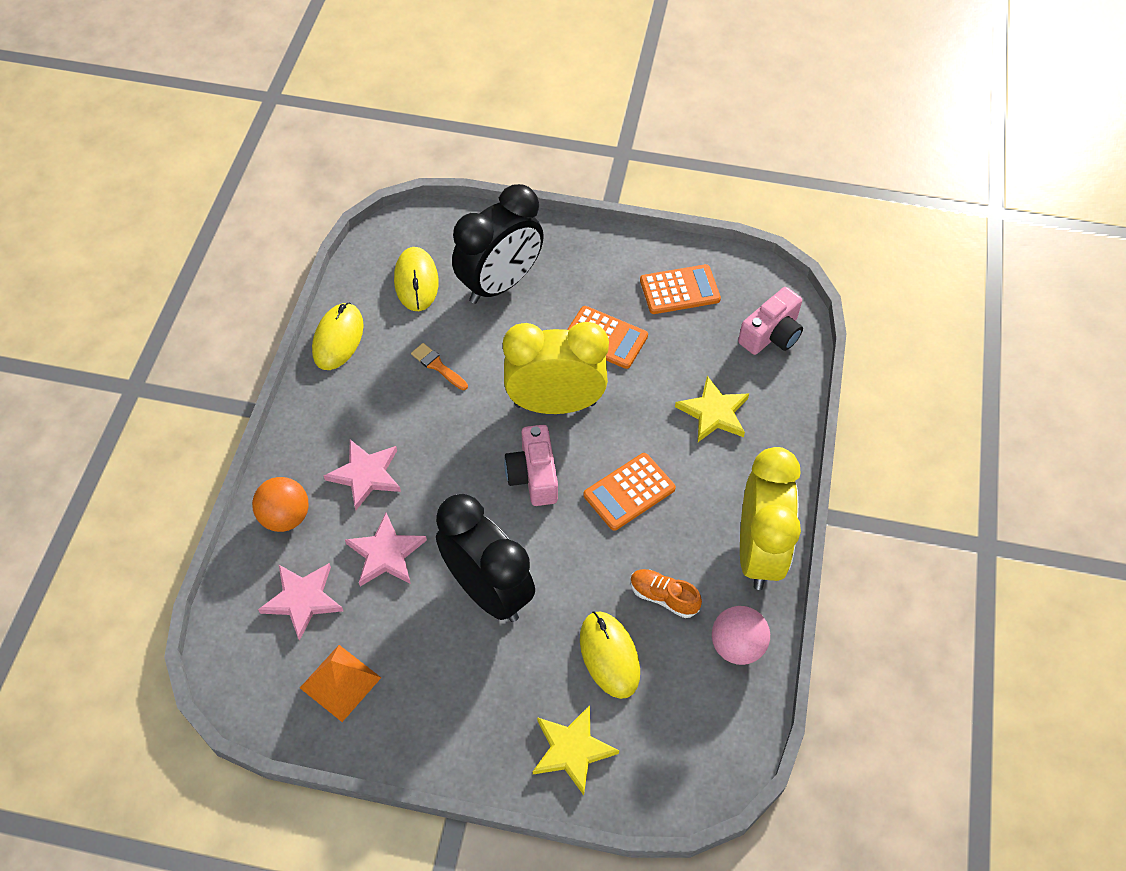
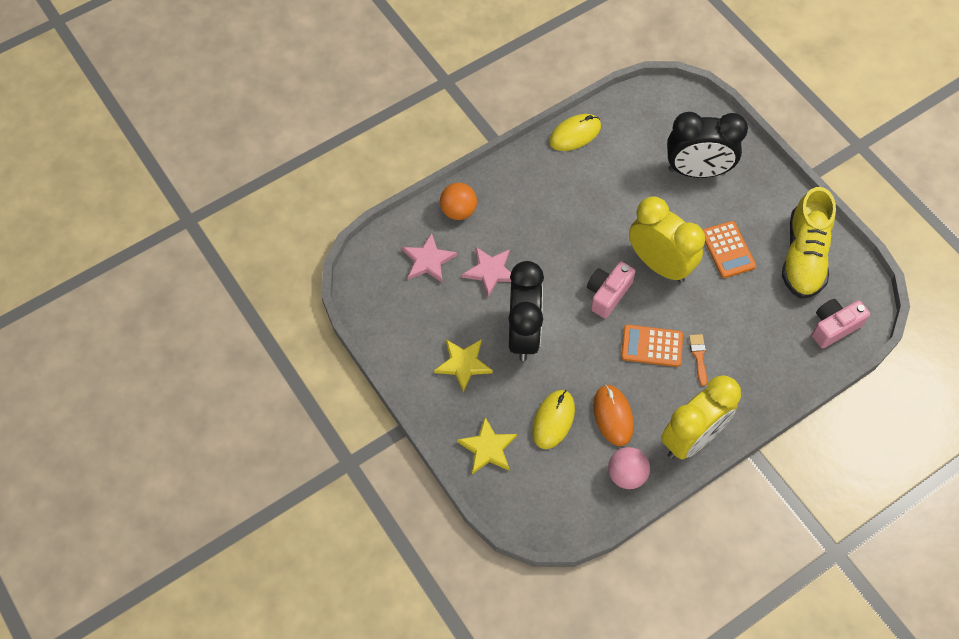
camera: 45 degrees right, 5 degrees up
(340, 682) = (408, 317): orange pyramid -> none
(366, 475) = (519, 221): pink star -> none
(416, 281) = (650, 133): yellow mouse -> none
(437, 366) = (614, 191): orange brush -> orange brush (698, 356)
(663, 597) = (613, 416): orange shoe -> orange mouse
(679, 290) = (803, 257): orange calculator -> yellow shoe
(714, 413) = (748, 343): yellow star -> yellow star (463, 364)
(771, 334) = (833, 327): pink camera -> pink camera turned 150 degrees clockwise

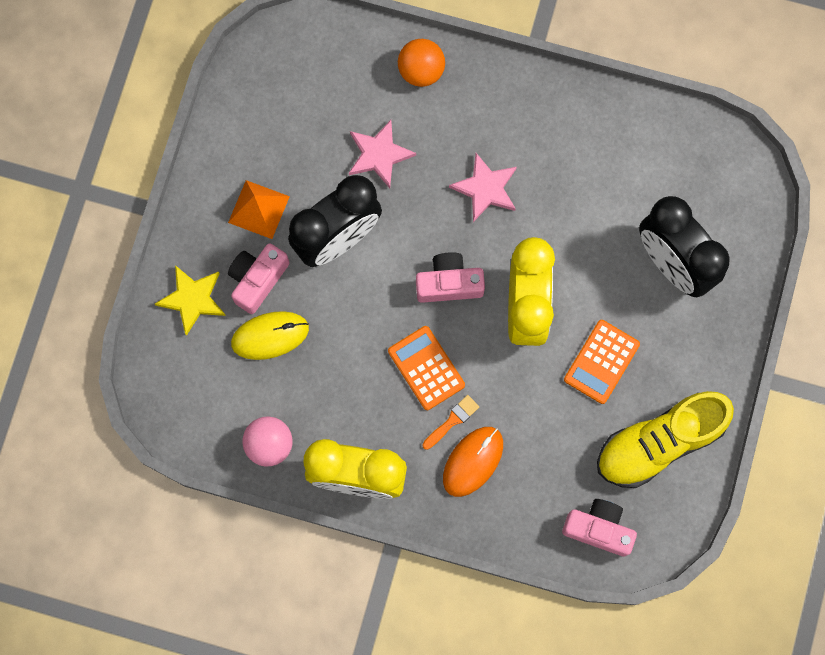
camera: 50 degrees right, 15 degrees up
(428, 260) = (341, 88): pink star -> pink star (485, 188)
(463, 364) = (259, 209): yellow star -> orange pyramid
(509, 399) = (257, 279): none -> pink camera
(575, 134) = (611, 109): yellow mouse -> none
(613, 416) = (320, 387): orange mouse -> orange mouse (473, 461)

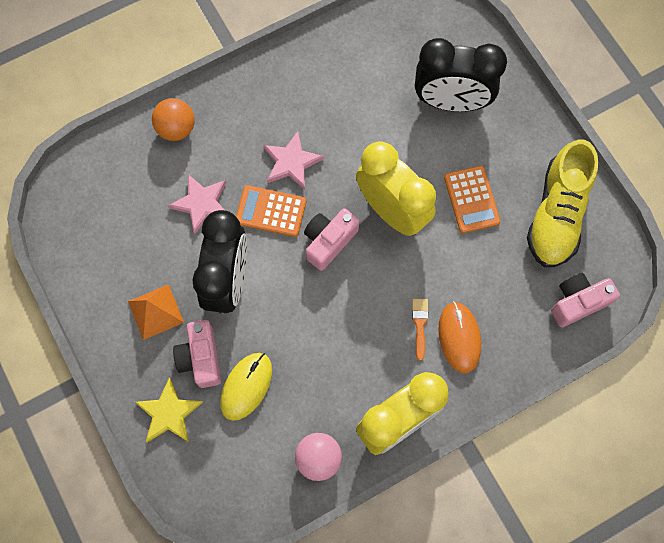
camera: 45 degrees left, 5 degrees down
(426, 368) = (369, 307): orange calculator -> orange calculator (271, 211)

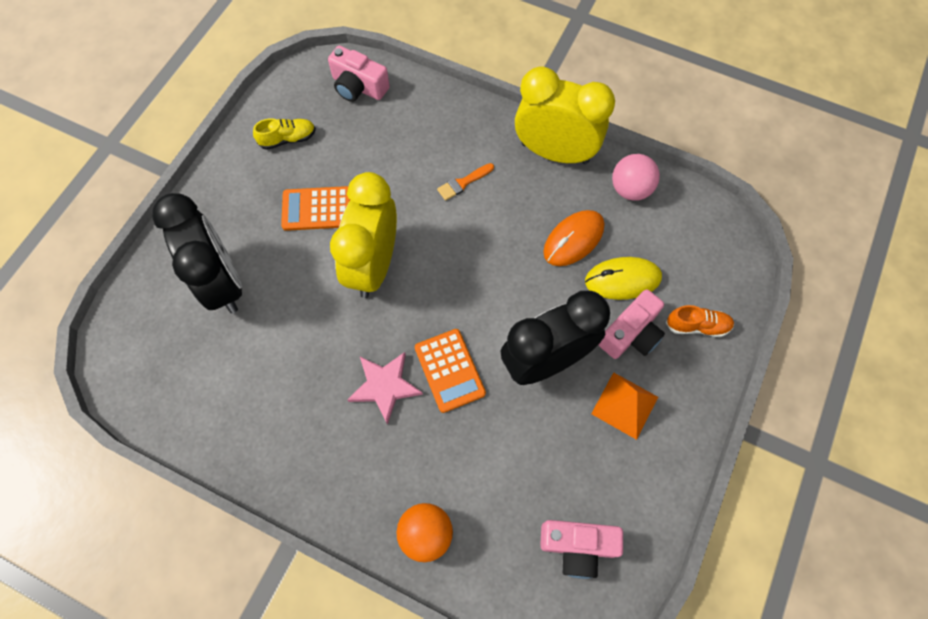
camera: 125 degrees left, 5 degrees down
(169, 413) = (697, 326): yellow star -> orange shoe
(201, 204) = (489, 442): pink star -> none
(328, 241) = (442, 299): pink camera -> pink camera (577, 546)
(459, 337) = (452, 149): orange mouse -> orange mouse (573, 239)
(471, 199) = (317, 209): orange calculator -> orange calculator turned 135 degrees counterclockwise
(556, 215) = (288, 139): yellow shoe -> yellow shoe, size x0.47

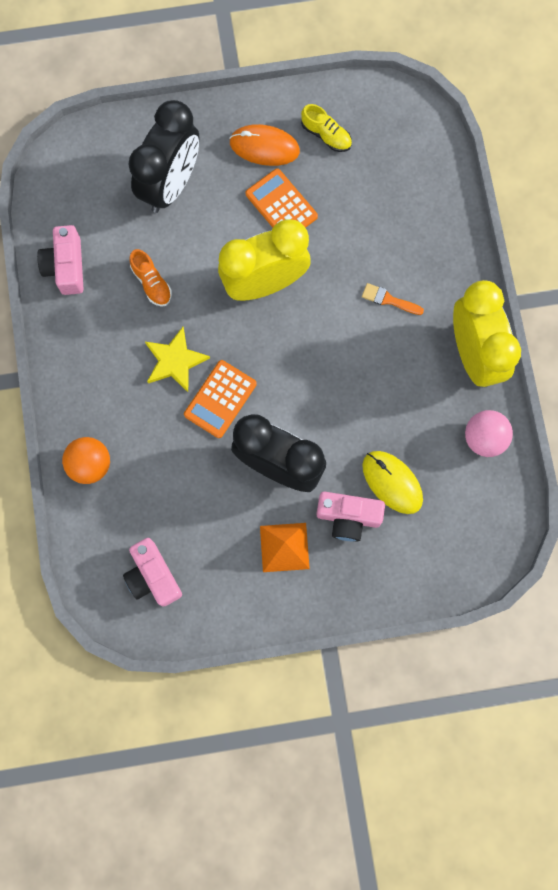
camera: 55 degrees right, 10 degrees up
(358, 87) = (418, 151): pink camera -> pink camera (66, 266)
(385, 386) = (175, 361): pink star -> yellow star
(573, 239) = (401, 421): orange mouse -> orange mouse (264, 147)
(697, 326) = (393, 565): orange shoe -> orange shoe (152, 283)

